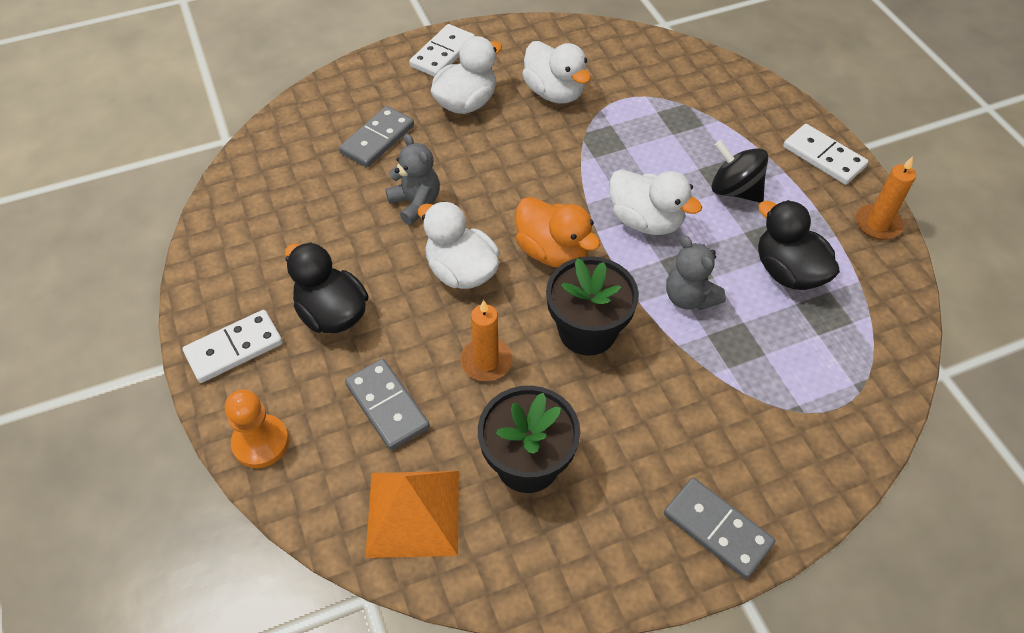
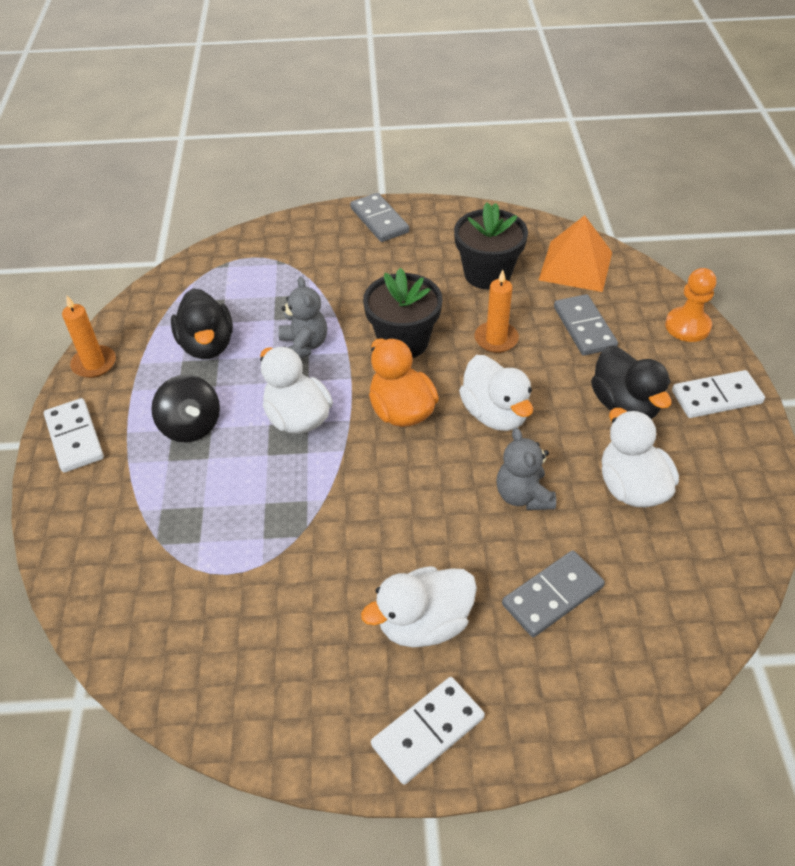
camera: 160 degrees left, 5 degrees down
(554, 93) = (304, 607): white duck -> white duck (631, 487)

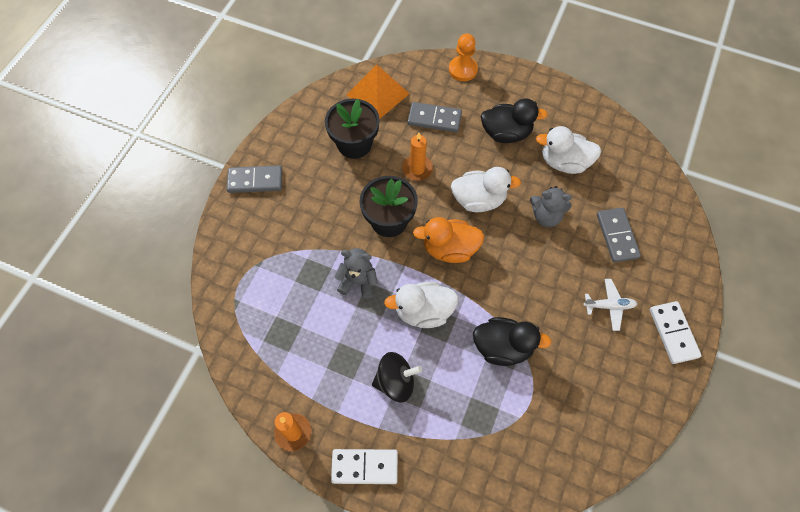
camera: 65 degrees left, 15 degrees up
(207, 345) = (320, 345): black duck -> black duck (503, 347)
(424, 623) = (609, 306): white duck -> white plane
(716, 397) = (522, 88): white domino -> none

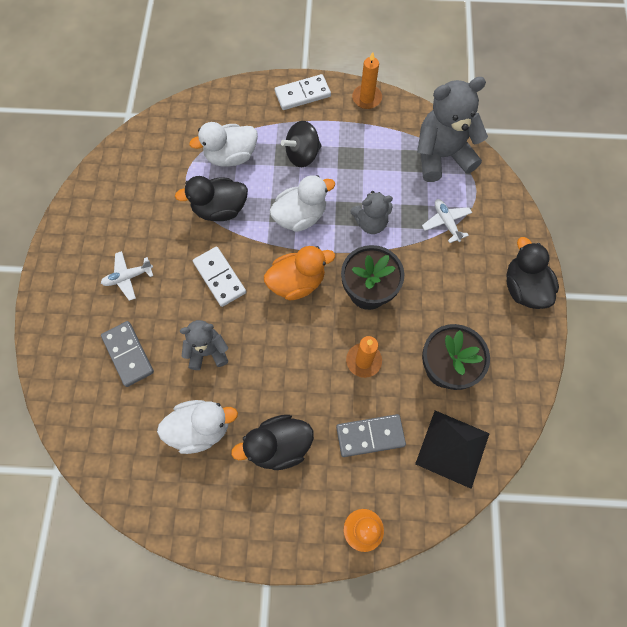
camera: 160 degrees right, 5 degrees up
(251, 328) = (442, 156): none -> grey teddy bear
(255, 180) = (523, 288): grey domino -> black duck
(287, 258) = (446, 222): none -> white plane
(378, 94) = (452, 448): orange pyramid -> black pyramid
(479, 200) = (284, 346): white duck -> white duck (231, 156)
(673, 333) = (63, 271): white domino -> white domino (219, 277)

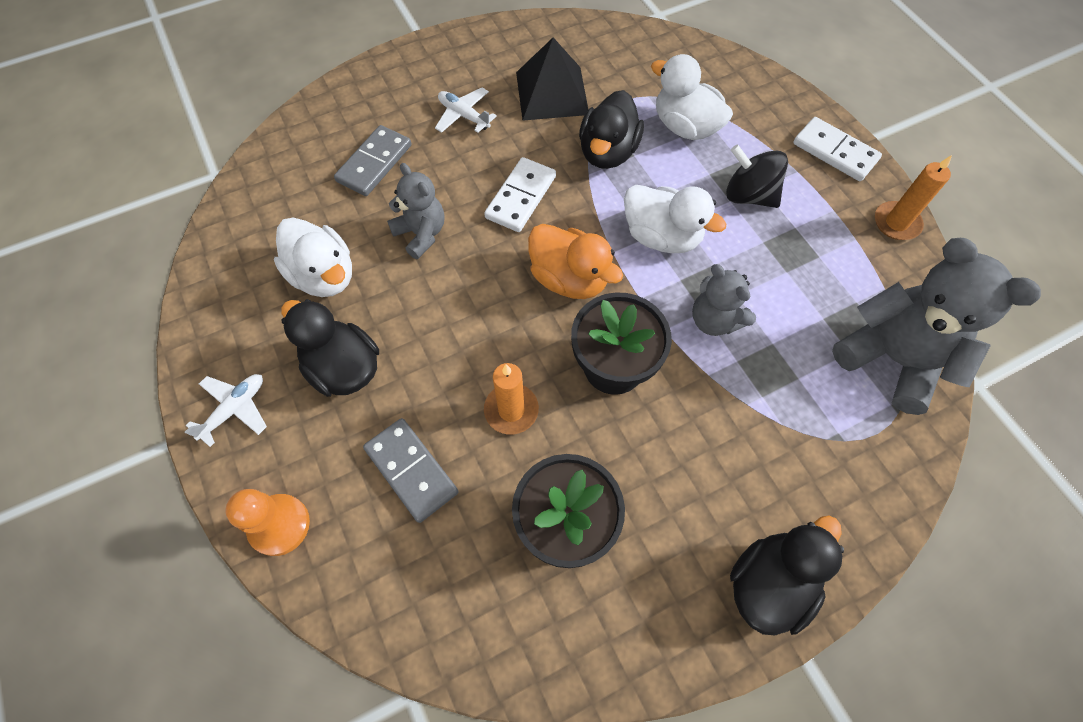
camera: 60 degrees right, 5 degrees down
(220, 209) = (607, 152): black duck -> black duck turned 120 degrees counterclockwise
(446, 222) = (791, 416): white plane -> white plane (234, 409)
(452, 448) = (450, 593): black pyramid -> black pyramid (552, 93)

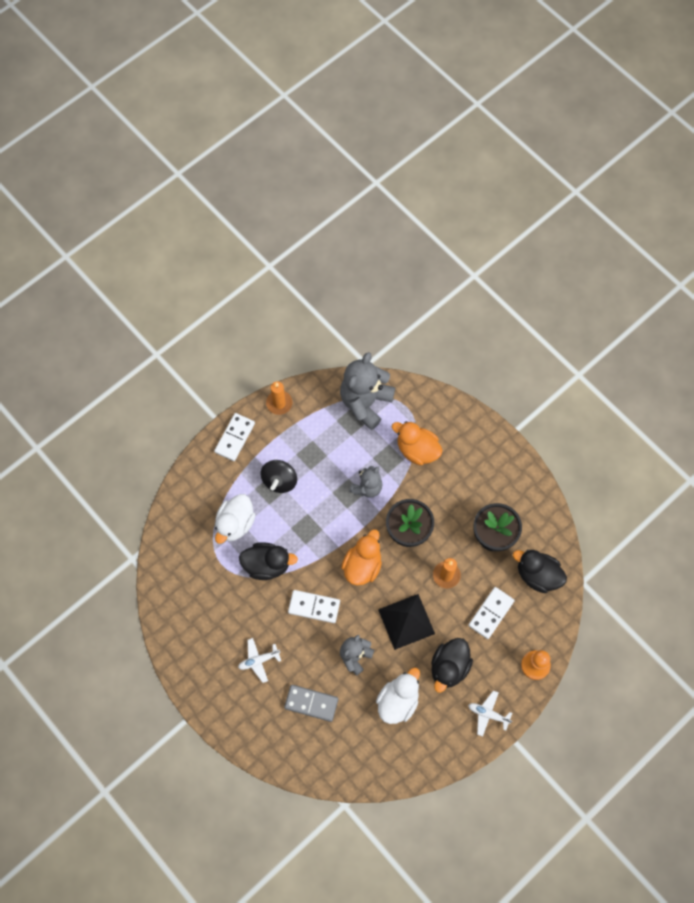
camera: 105 degrees left, 5 degrees up
(411, 470) = (491, 613): grey domino -> white domino
(464, 116) = (259, 660): white plane -> white plane turned 45 degrees clockwise
(552, 93) = (225, 610): black pyramid -> black pyramid (406, 621)
(661, 236) = (321, 523): white duck -> none
(769, 583) = (491, 447): black duck -> black duck (537, 575)
(779, 427) = (417, 450): none -> orange duck

